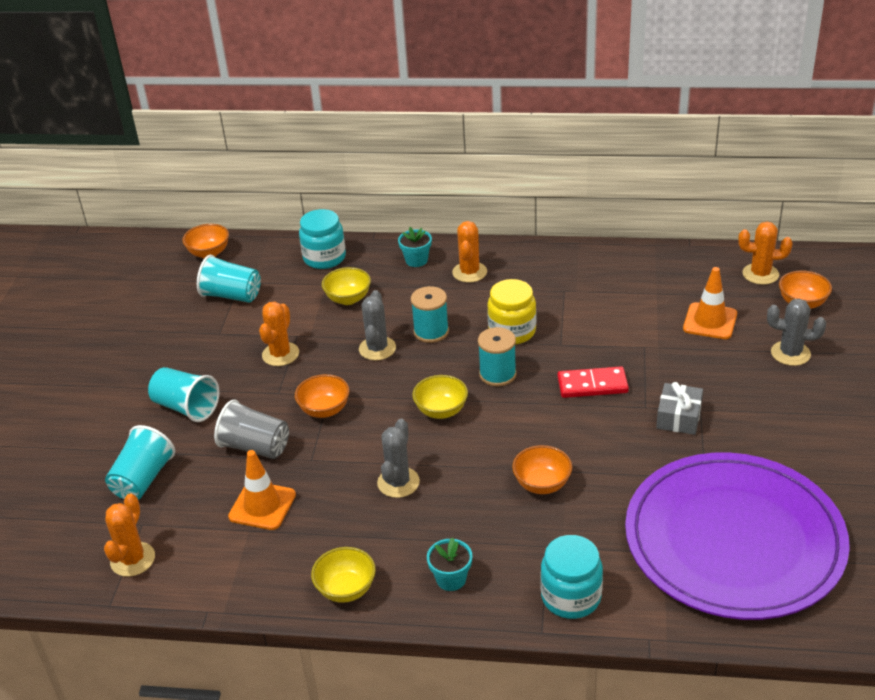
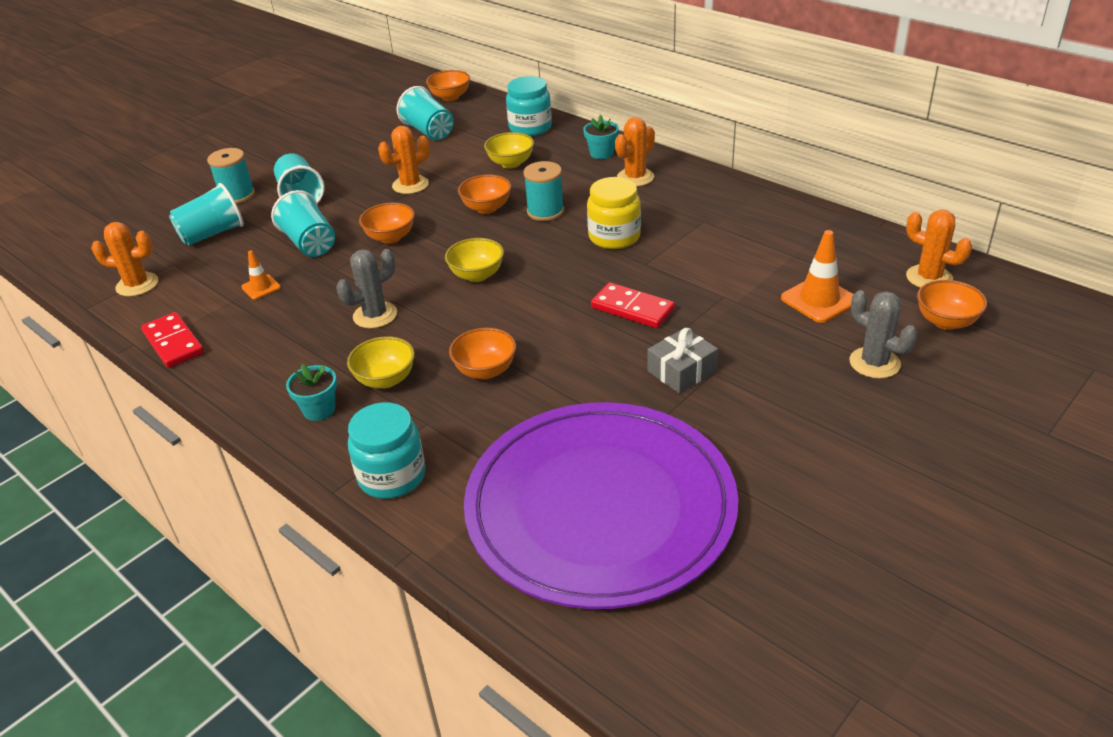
camera: 35 degrees right, 0 degrees up
(133, 559) = (137, 285): orange cactus -> orange cactus turned 45 degrees clockwise
(246, 591) = (173, 343): none -> red domino
(255, 447) = (310, 243): grey cup -> turquoise cup
(262, 506) = (261, 287): orange traffic cone -> orange traffic cone, size x0.58
(346, 589) = (237, 377): yellow bowl -> yellow bowl (385, 379)
(377, 348) = (486, 208): grey cactus -> orange bowl
(497, 374) = (559, 266): turquoise spool -> turquoise spool (237, 195)

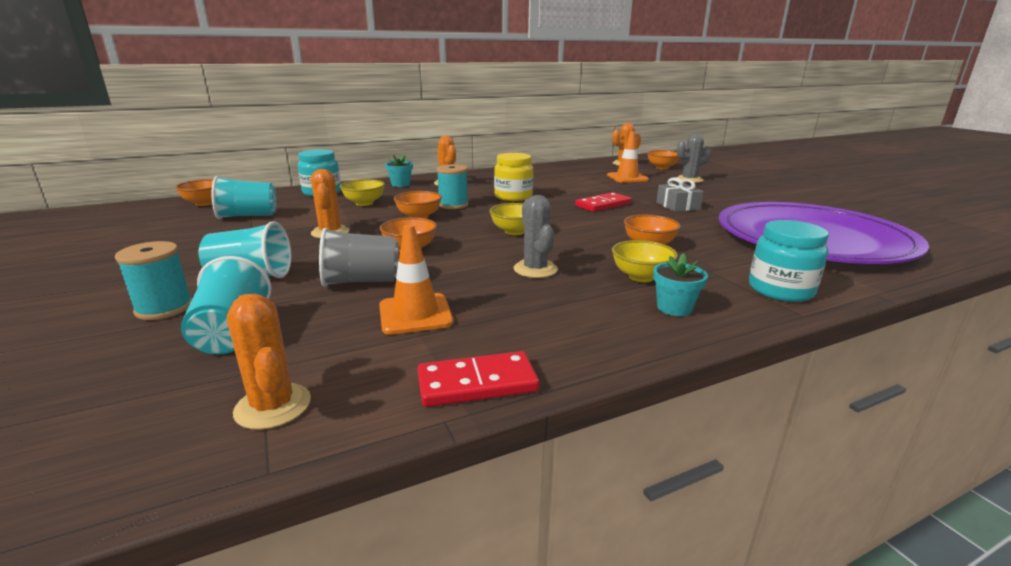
camera: 70 degrees left, 15 degrees down
(137, 285) = (273, 406): orange cactus -> orange cactus turned 60 degrees counterclockwise
(261, 287) = (415, 314): orange traffic cone -> orange traffic cone, size x1.72
(310, 243) = (361, 281): turquoise cup -> grey cup

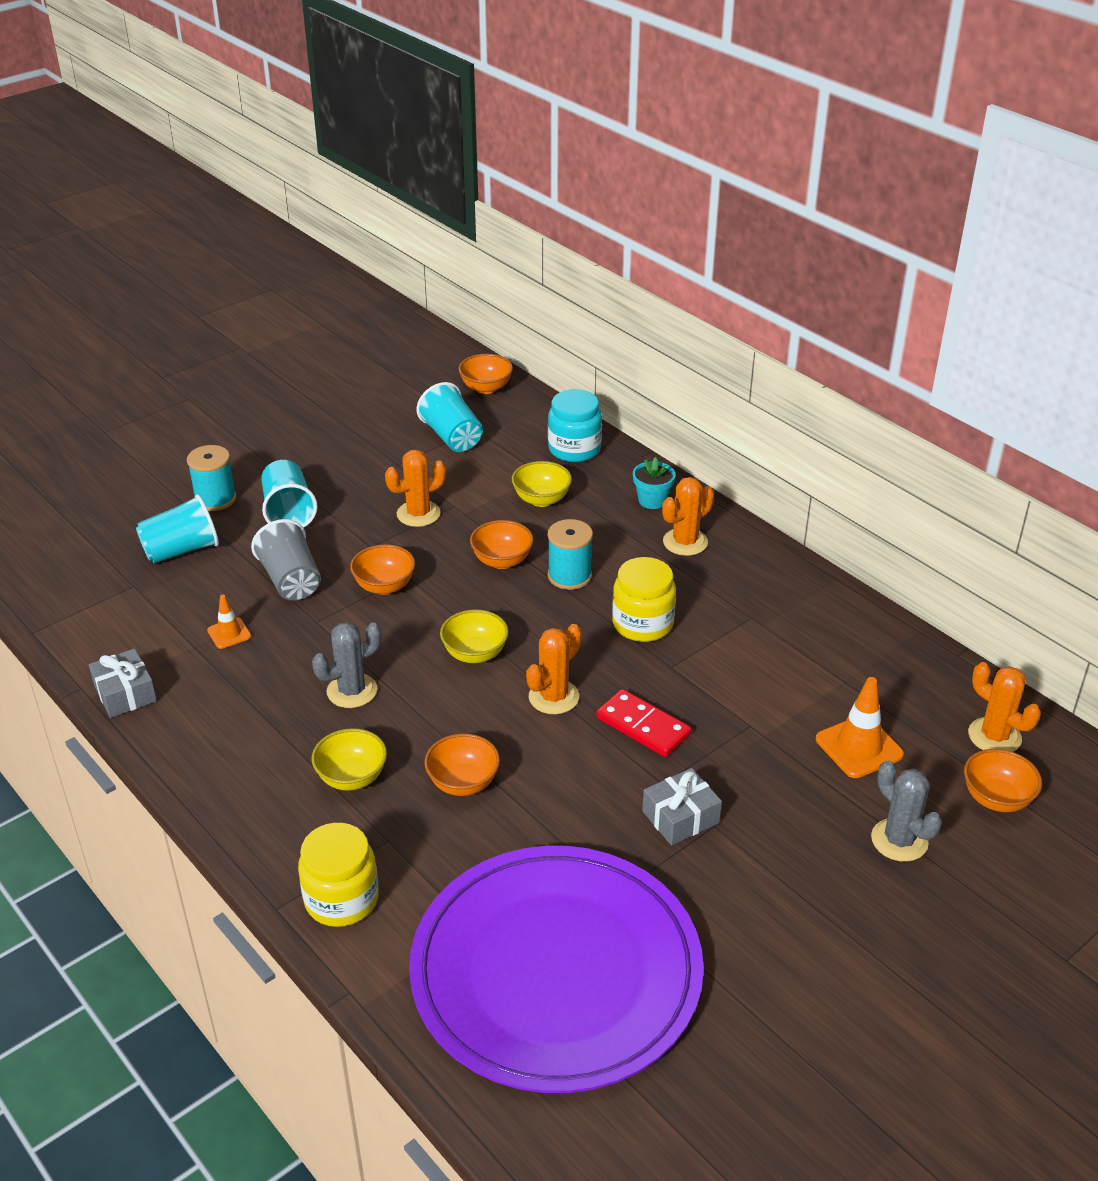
camera: 75 degrees right, 15 degrees up
(273, 406) = (91, 609): orange cactus -> orange cactus (553, 697)
(415, 314) = (229, 633): orange traffic cone -> orange traffic cone, size x0.58
(477, 383) = (125, 693): red domino -> grey gift
(674, 308) = (274, 804): turquoise flower pot -> none
(780, 290) = (341, 899): turquoise jar -> yellow jar

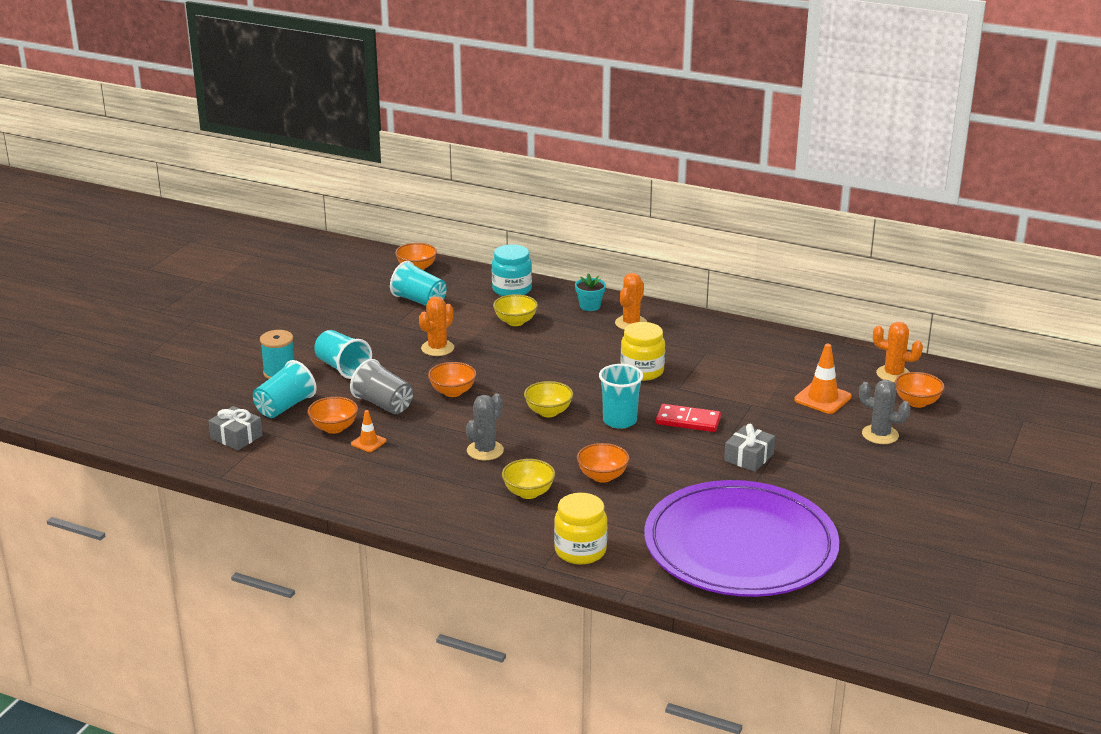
camera: 25 degrees left, 10 degrees down
(125, 693) = (327, 491): grey gift -> grey gift (236, 437)
(502, 561) = (520, 360): orange bowl -> orange bowl (334, 428)
(553, 697) = (619, 421): orange cactus -> turquoise cup
(569, 576) = (572, 358): turquoise spool -> none

